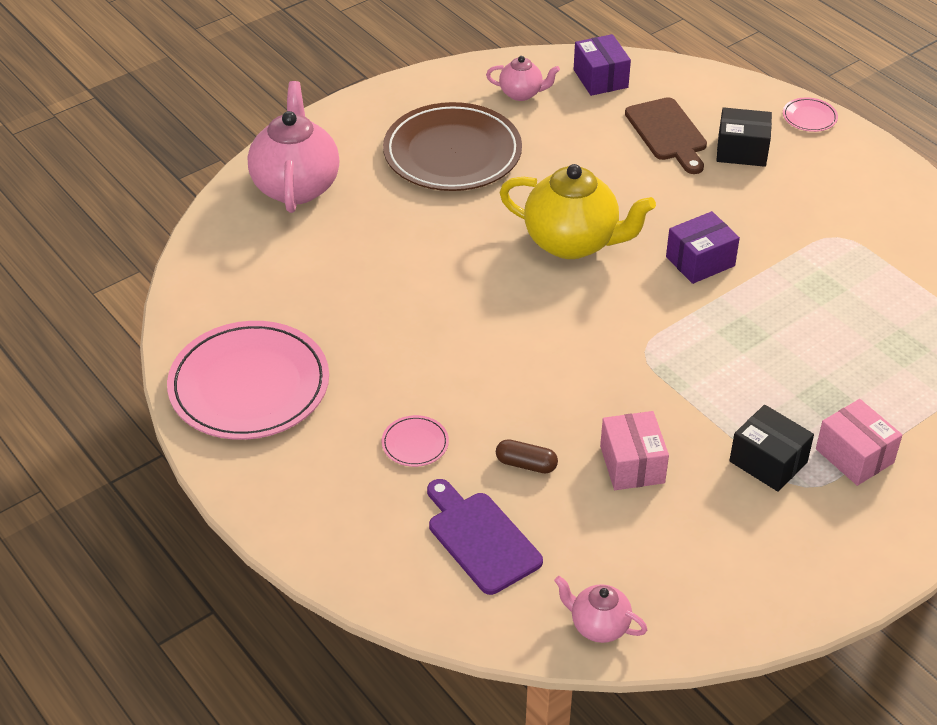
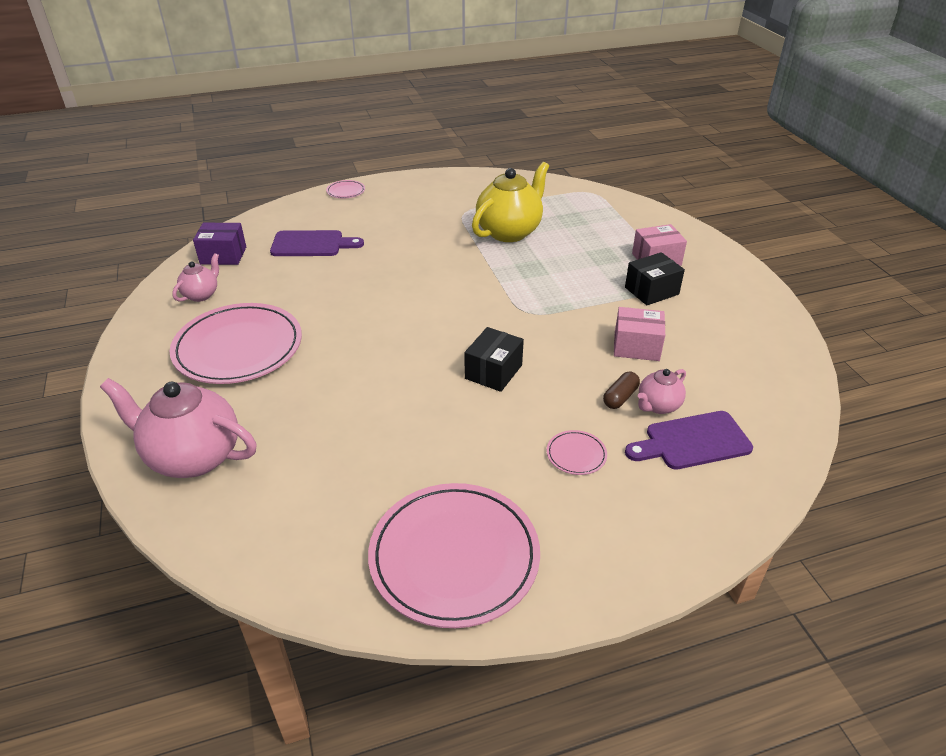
camera: 70 degrees left, 5 degrees down
(452, 153) = (238, 348): brown plate -> pink plate
(572, 242) = (394, 314): yellow teapot -> yellow teapot (509, 232)
(598, 626) = (788, 402): pink teapot -> pink teapot (658, 406)
(667, 133) = (311, 244): brown cutting board -> purple cutting board
(700, 261) = (452, 266): purple box -> none
(741, 151) = (356, 222): black box -> black box (493, 372)

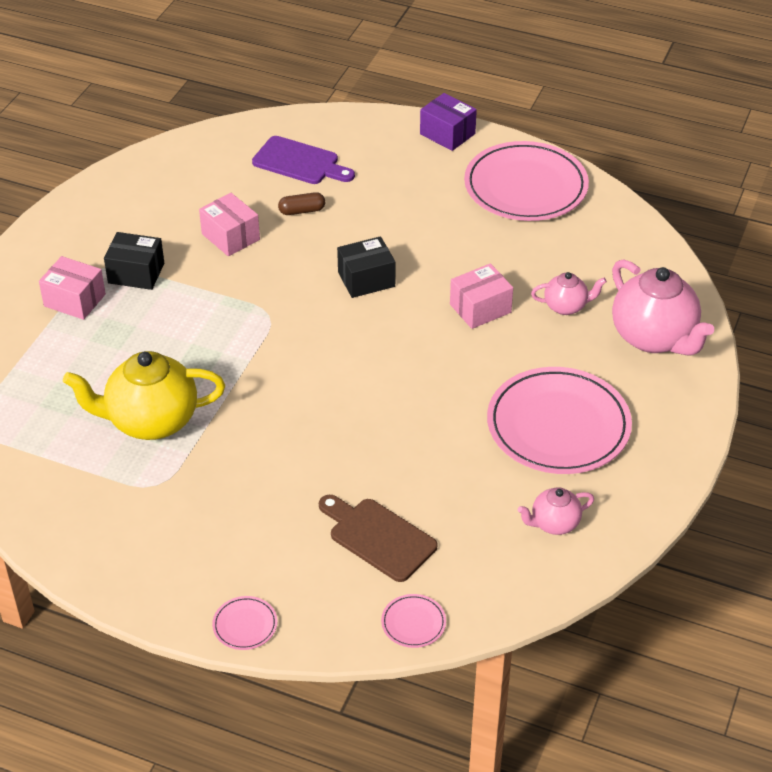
camera: 140 degrees left, 5 degrees up
(223, 255) = (492, 580): purple box -> purple box (447, 134)
(311, 244) = (378, 537): purple cutting board -> brown cutting board
(376, 399) = (480, 308): none -> pink box
(576, 454) = (384, 195): pink plate -> pink plate (413, 623)
(658, 406) = (285, 192): pink teapot -> pink teapot (566, 306)

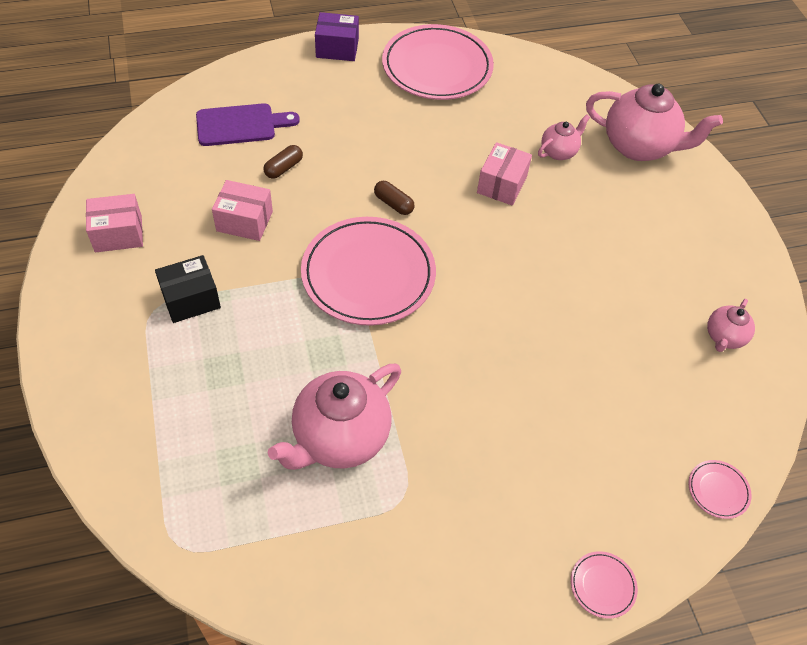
camera: 40 degrees left, 10 degrees up
(74, 300) = (156, 357): pink box -> pink box (118, 234)
(151, 421) = (340, 438): yellow teapot -> pink teapot
(366, 279) = (393, 204): black box -> brown capsule
(378, 537) = (621, 430): brown cutting board -> none
(558, 425) = (648, 253): pink plate -> pink plate (368, 274)

